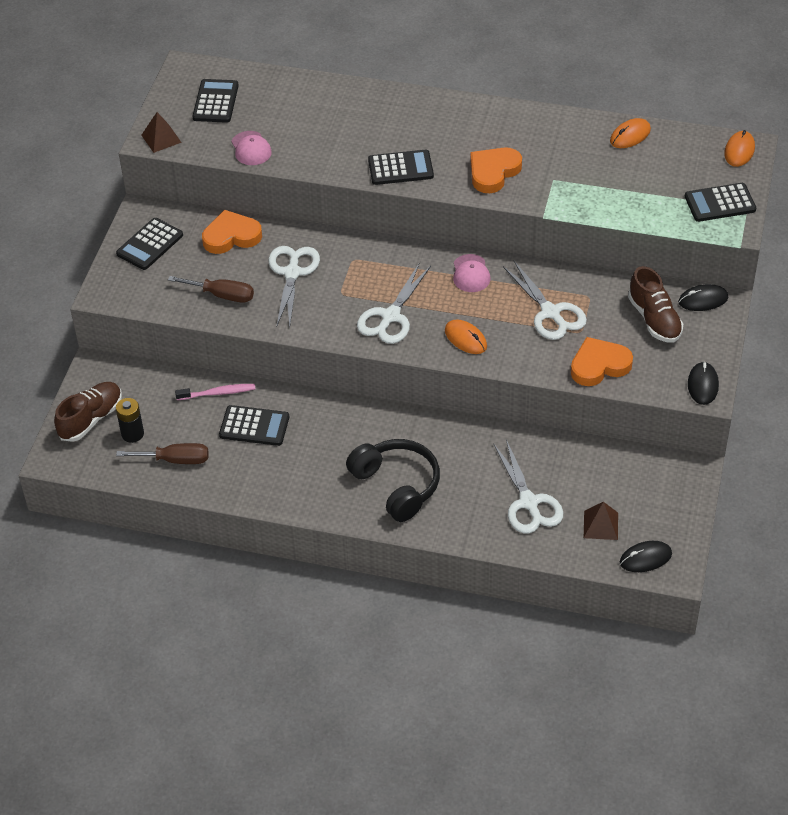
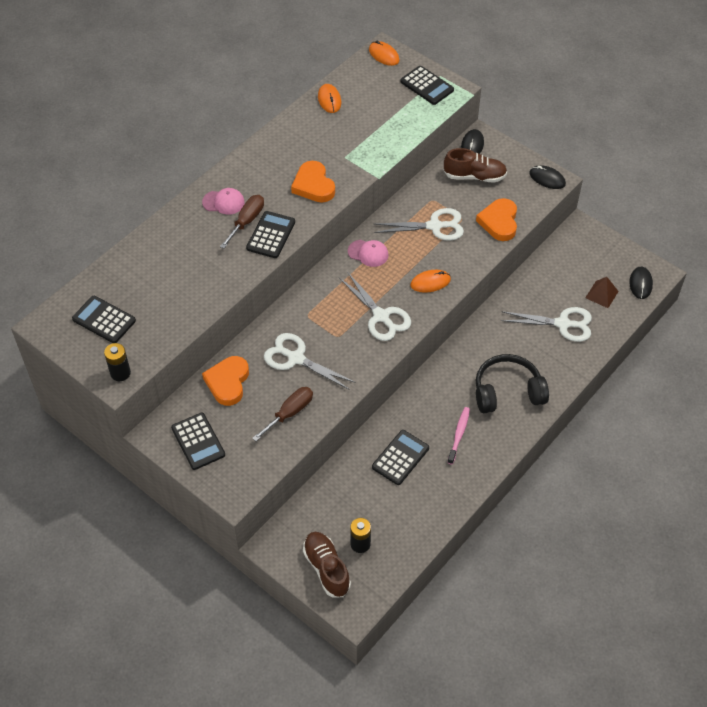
camera: 65 degrees left, 5 degrees up
(161, 138) = (120, 373): brown pyramid -> black battery
(175, 460) = (405, 524): brown screwdriver -> brown screwdriver (247, 221)
(218, 393) = (351, 469): pink toothbrush -> pink toothbrush (459, 435)
(251, 148) = (179, 317): pink cap -> pink cap (223, 202)
(720, 203) = (427, 86): black calculator -> black calculator turned 60 degrees counterclockwise

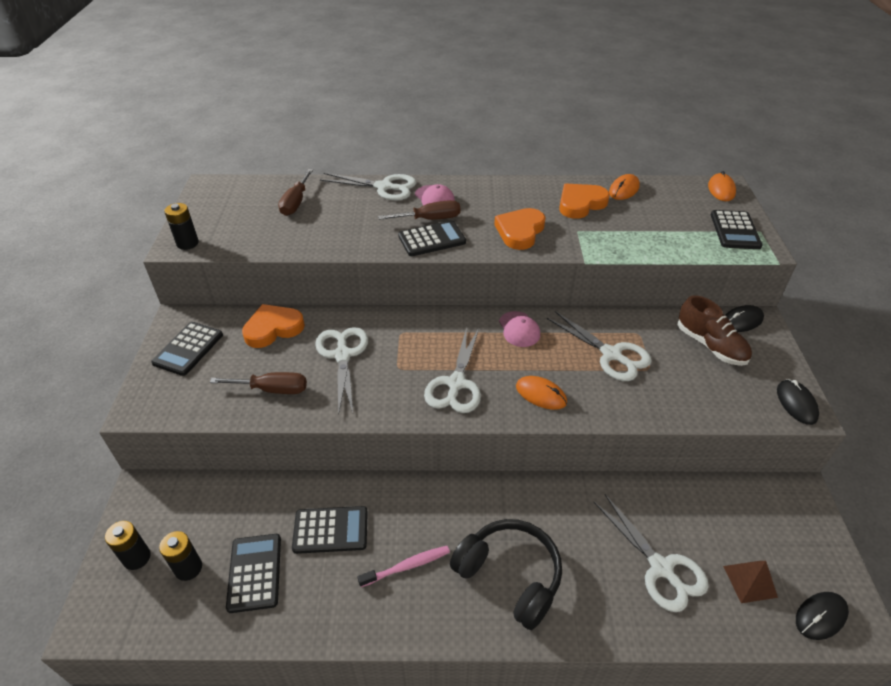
camera: 50 degrees right, 10 degrees down
(104, 320) = (239, 207): black calculator -> black calculator (254, 572)
(137, 283) = (296, 202): none -> brown screwdriver
(176, 221) = (384, 187): none -> white scissors
(326, 568) = (137, 557): brown shoe -> black battery
(499, 222) = (686, 400): orange heart -> orange heart (580, 204)

